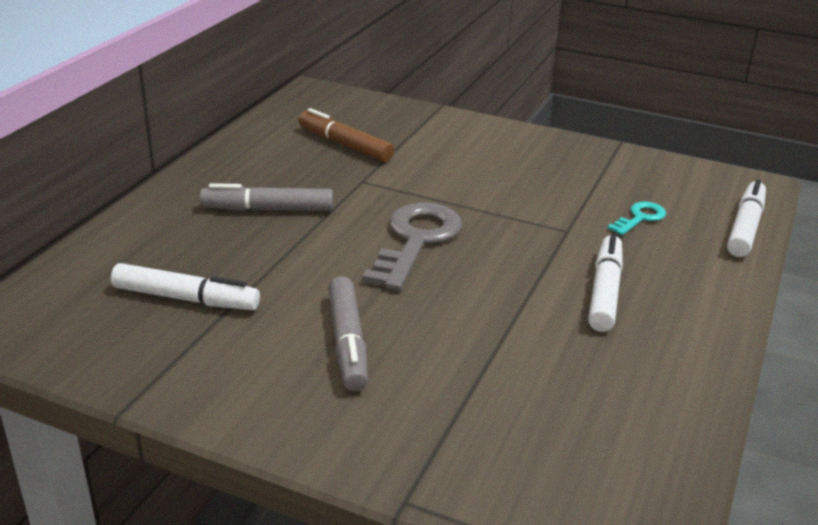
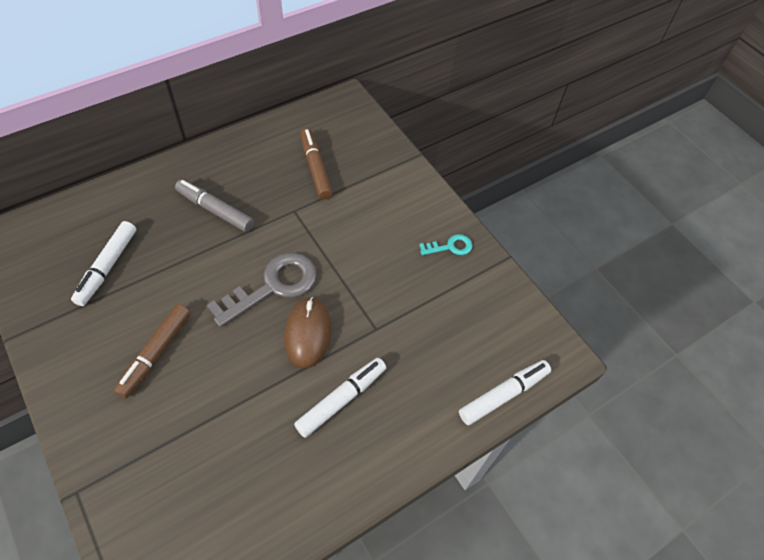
camera: 30 degrees right, 25 degrees up
(186, 299) = (107, 267): white marker -> white marker turned 60 degrees clockwise
(347, 342) = (156, 353): grey marker -> brown marker
(503, 260) = (308, 333): none -> brown mouse
(640, 218) = (438, 344): turquoise key -> turquoise key (450, 247)

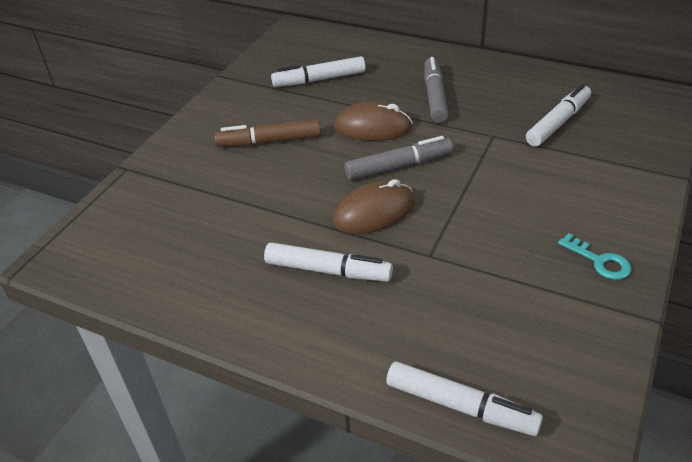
camera: 65 degrees right, 15 degrees down
(212, 272) = (373, 127): none -> brown mouse
(273, 286) = (398, 166): grey key -> grey marker
(315, 168) = (558, 122): brown marker -> white marker

